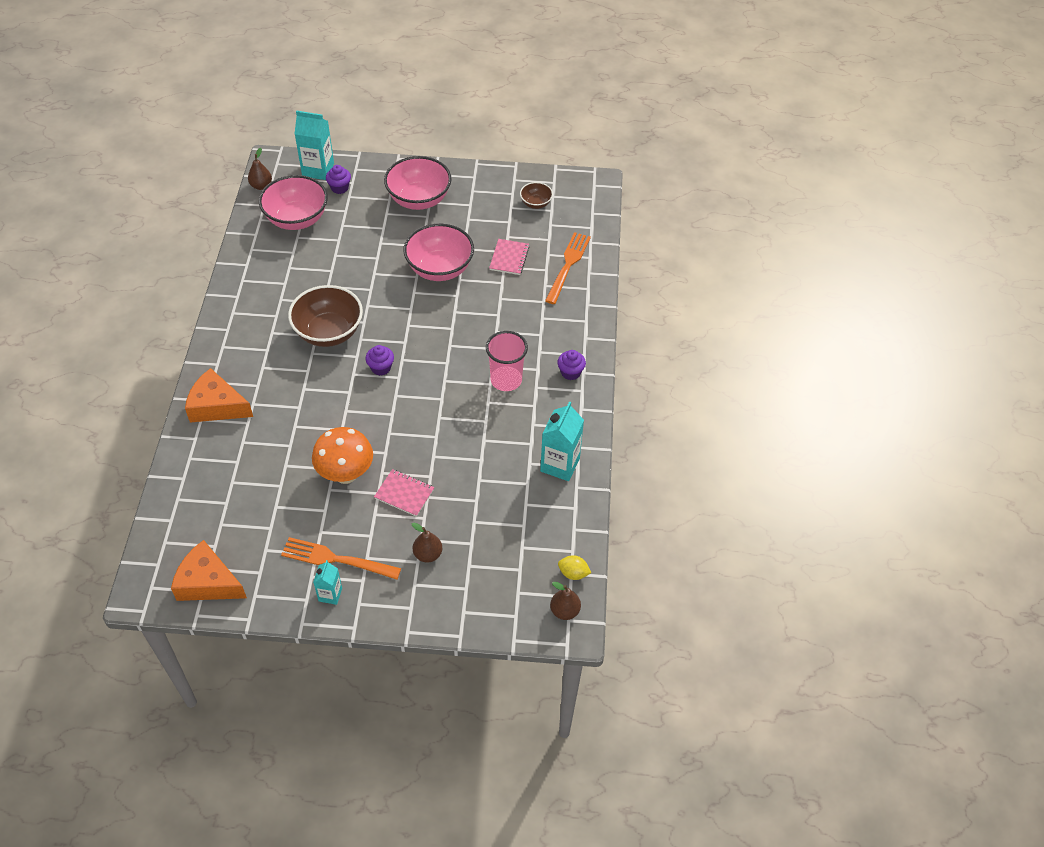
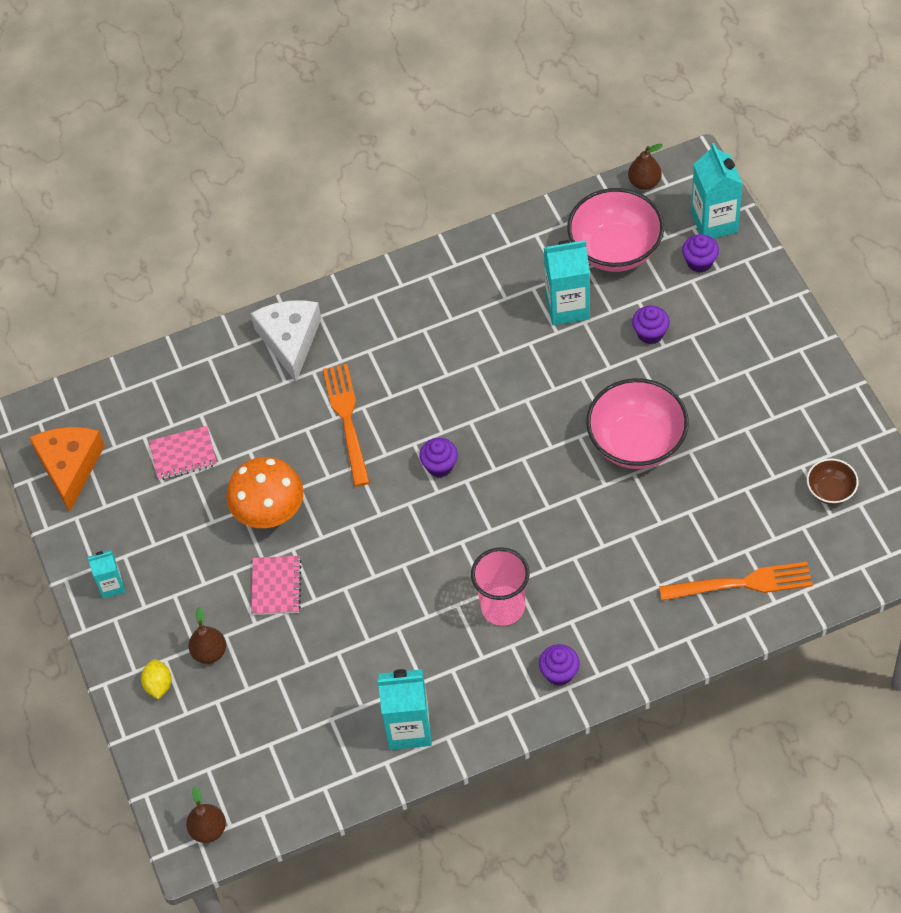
camera: 70 degrees right, 5 degrees up
(217, 406) = (290, 340): orange cheese -> white cheese
(317, 258) = (567, 307): none -> turquoise carton
(329, 332) = (459, 384): brown bowl -> none
(336, 559) = (157, 567): orange fork -> orange fork (347, 420)
(369, 230) = (650, 333): none -> purple cupcake
(419, 199) = (741, 356): pink bowl -> none
(509, 258) = (708, 509): pink notebook -> pink notebook (183, 454)
(573, 573) = (263, 815): yellow lemon -> yellow lemon (158, 685)

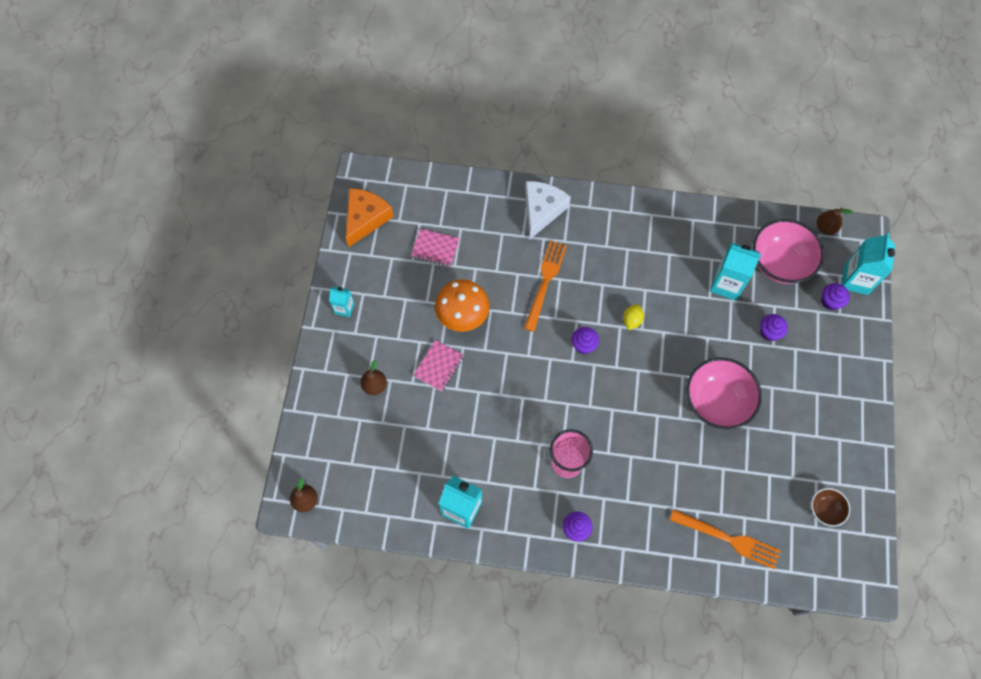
camera: 25 degrees right, 10 degrees up
(158, 685) = (333, 388): yellow lemon -> yellow lemon (631, 320)

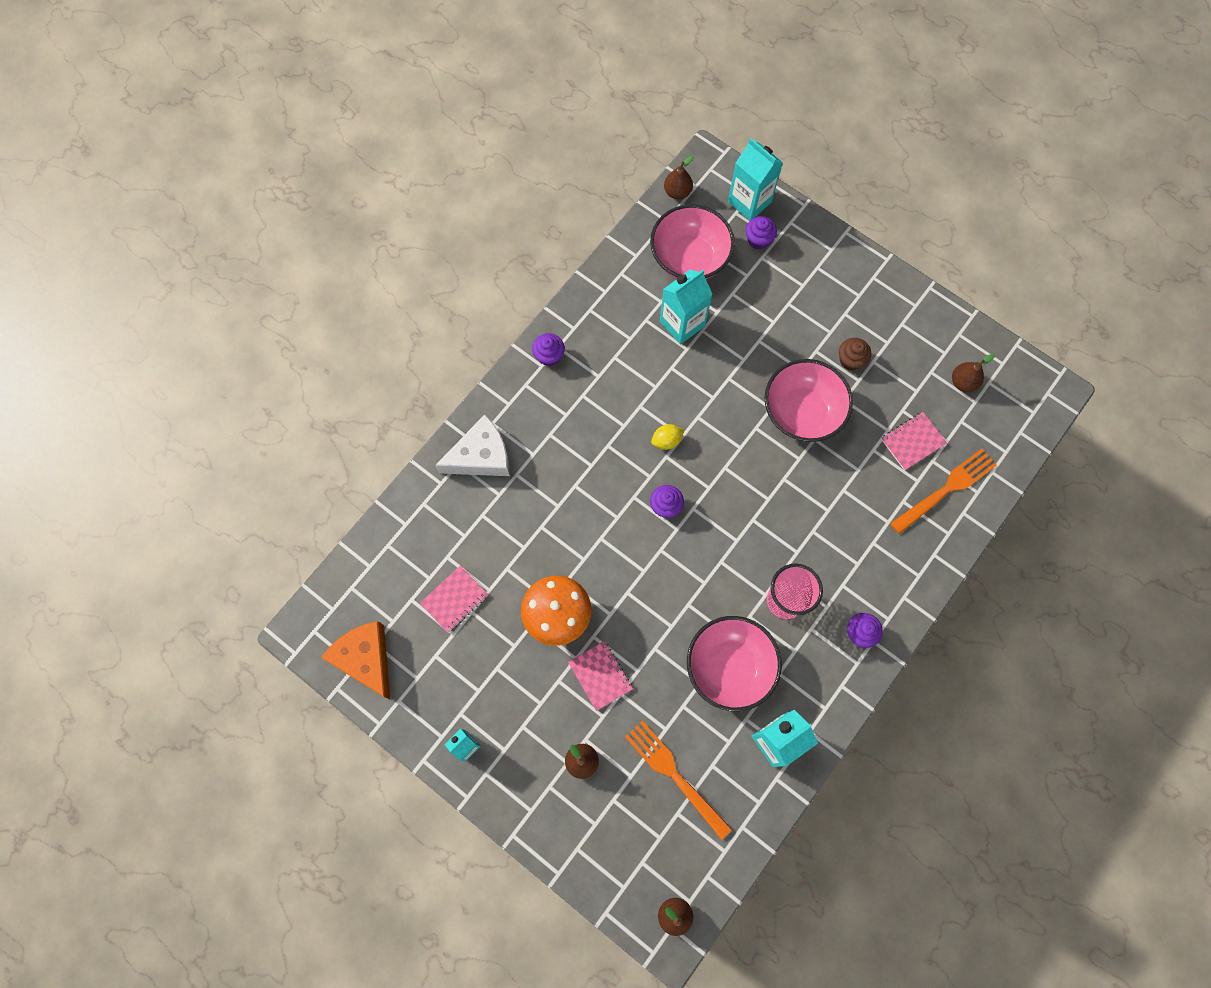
camera: 60 degrees left, 5 degrees up
(495, 449) = (729, 667): none -> pink bowl
(542, 210) = (481, 456): white cheese -> white cheese turned 105 degrees clockwise
(545, 282) = (569, 503): orange fork -> orange fork (675, 776)
(631, 320) = (666, 440): yellow lemon -> yellow lemon turned 75 degrees counterclockwise
(749, 494) = (912, 441): none -> pink notebook
(769, 332) = (757, 316): purple cupcake -> purple cupcake (549, 356)
(782, 416) = (850, 360): none -> brown cupcake
(825, 510) = (963, 382): brown bowl -> brown pear

